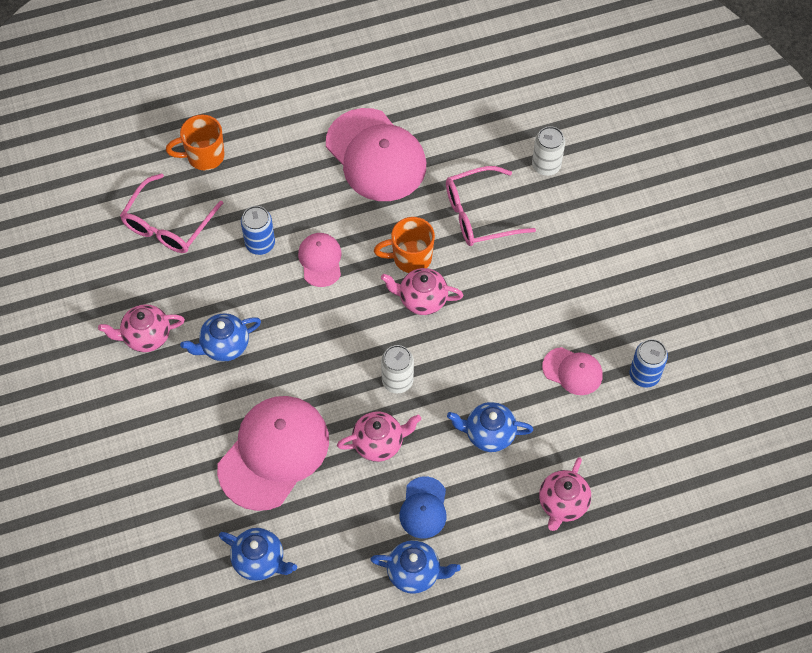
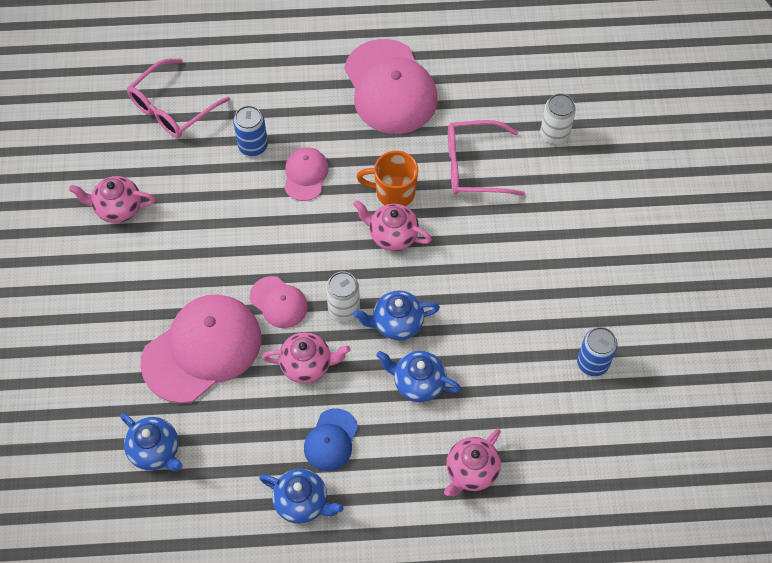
camera: 15 degrees right, 0 degrees up
(204, 156) = (226, 52): orange mug -> none
(224, 346) = (188, 234): blue teapot -> blue teapot (396, 323)
(572, 371) = (520, 341): pink cap -> pink cap (278, 302)

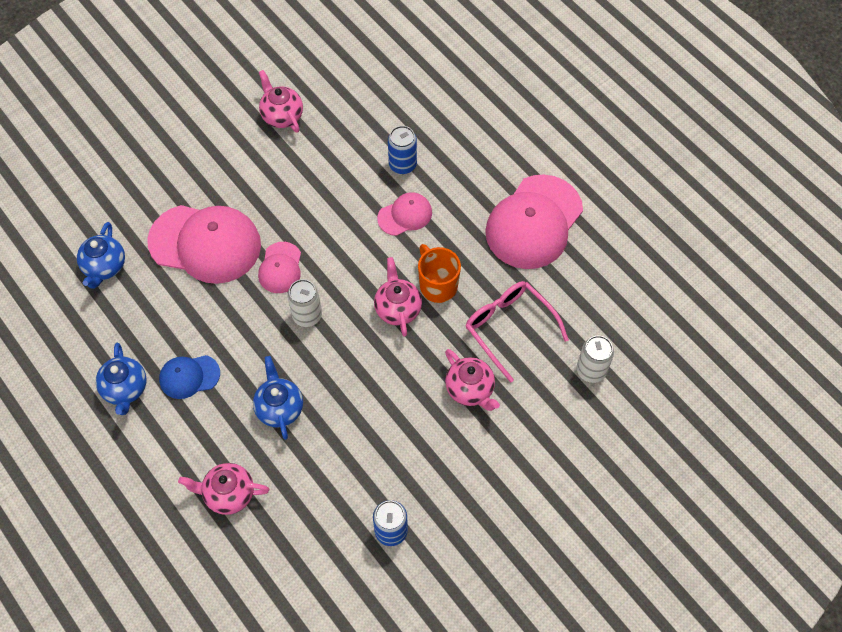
camera: 55 degrees right, 0 degrees up
(172, 108) = (393, 93): pink glasses -> none
(307, 365) = (241, 320): pink teapot -> pink teapot (470, 389)
(396, 323) = (321, 360): blue teapot -> none

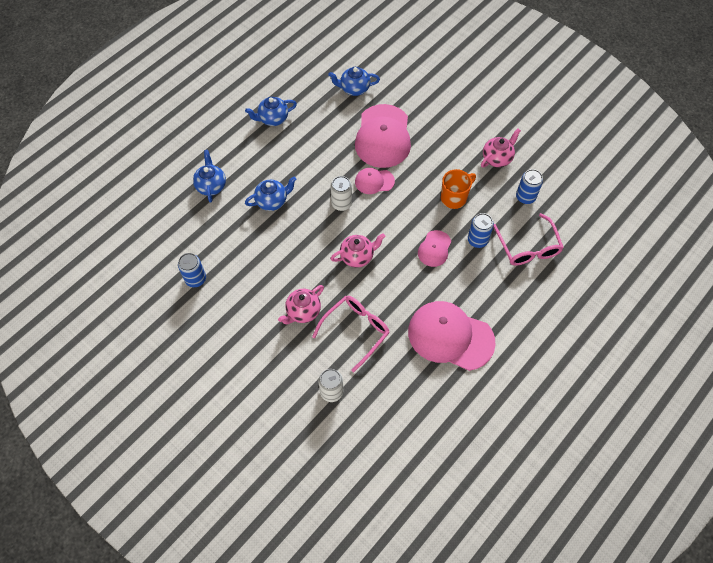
camera: 80 degrees right, 0 degrees up
(189, 376) = (286, 149): blue cap -> none
(228, 494) = (211, 186): pink teapot -> blue teapot
(350, 99) = (525, 197): none -> blue can
(405, 215) = (434, 249): pink cap -> pink cap turned 60 degrees clockwise
(425, 113) = (528, 247): none -> pink glasses
(437, 285) = (381, 278): orange mug -> orange mug (454, 198)

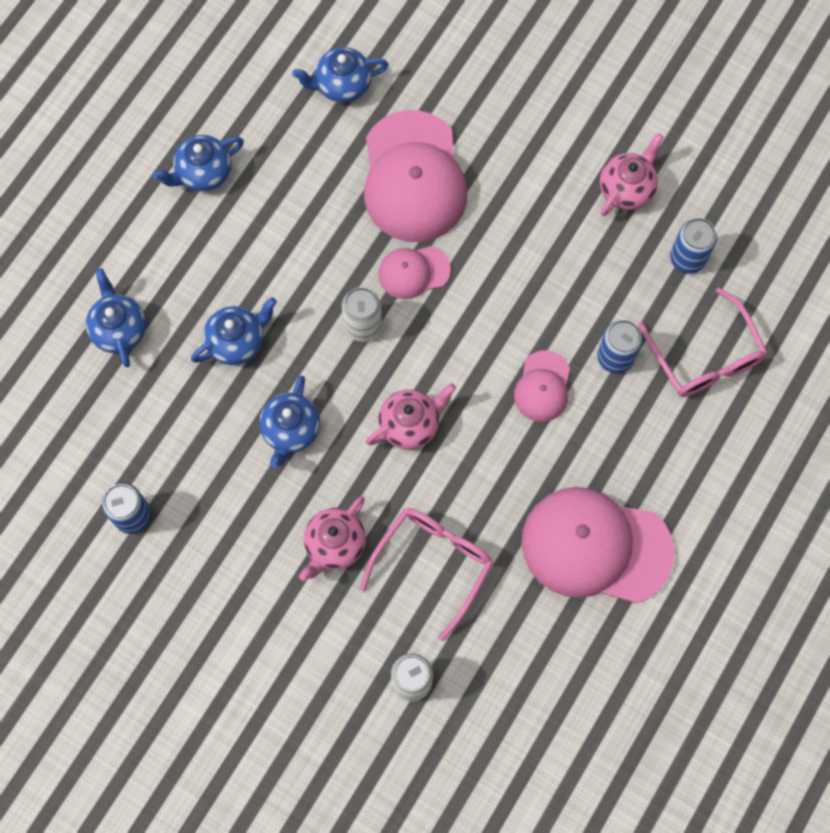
camera: 10 degrees left, 10 degrees up
(291, 249) = (291, 430): none -> blue teapot
(454, 198) = (562, 281): orange mug -> none

